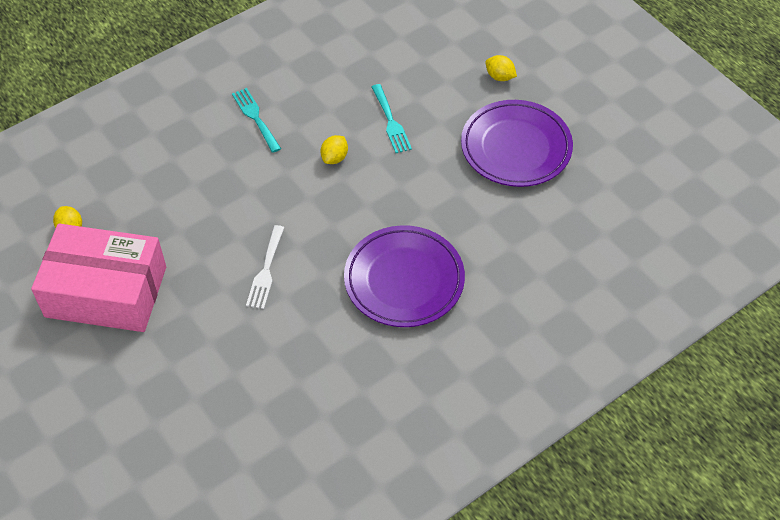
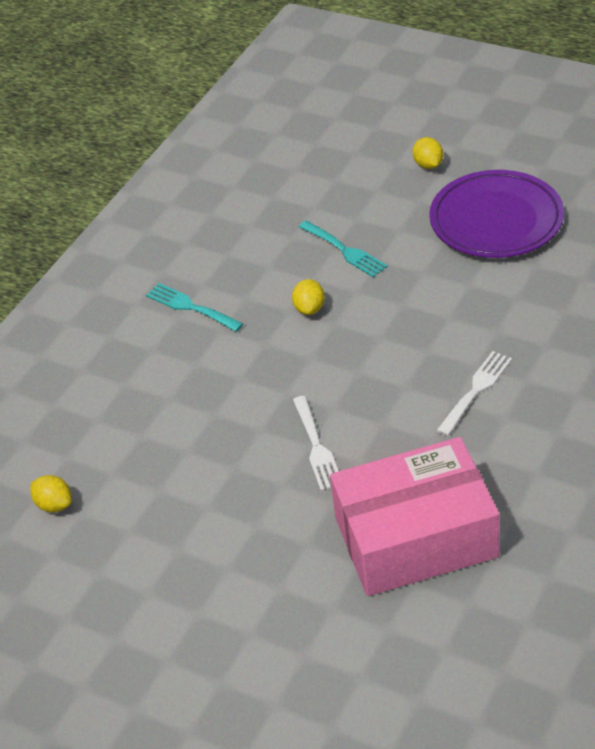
camera: 20 degrees left, 10 degrees down
(106, 292) = (146, 549): pink box -> pink box (416, 537)
(404, 280) = (476, 390): purple plate -> white fork
(499, 77) = (428, 165): yellow lemon -> yellow lemon turned 60 degrees clockwise

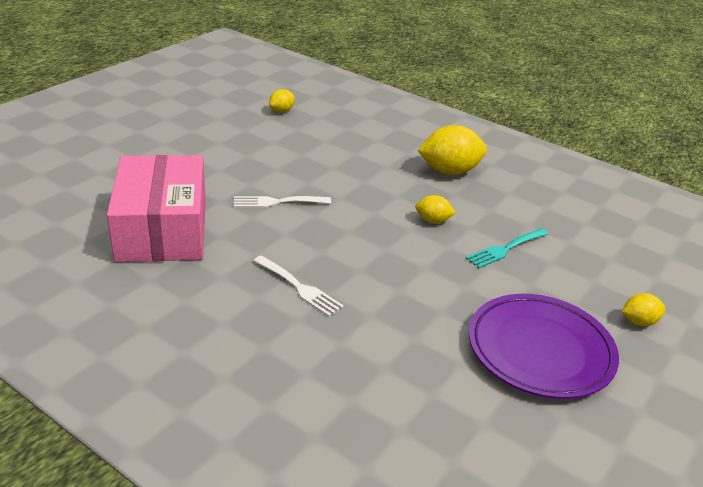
camera: 90 degrees right, 10 degrees down
(190, 307) = (449, 171): turquoise fork -> yellow lemon

